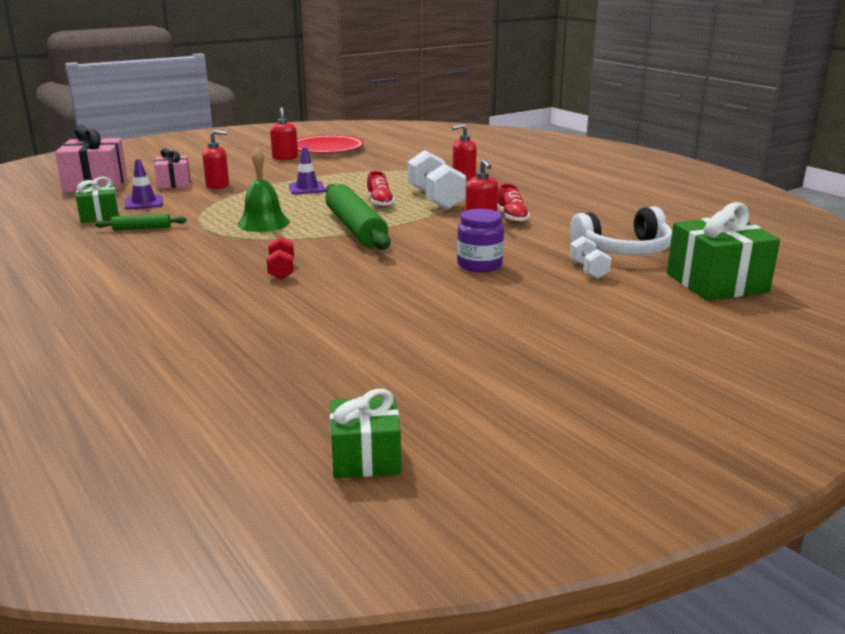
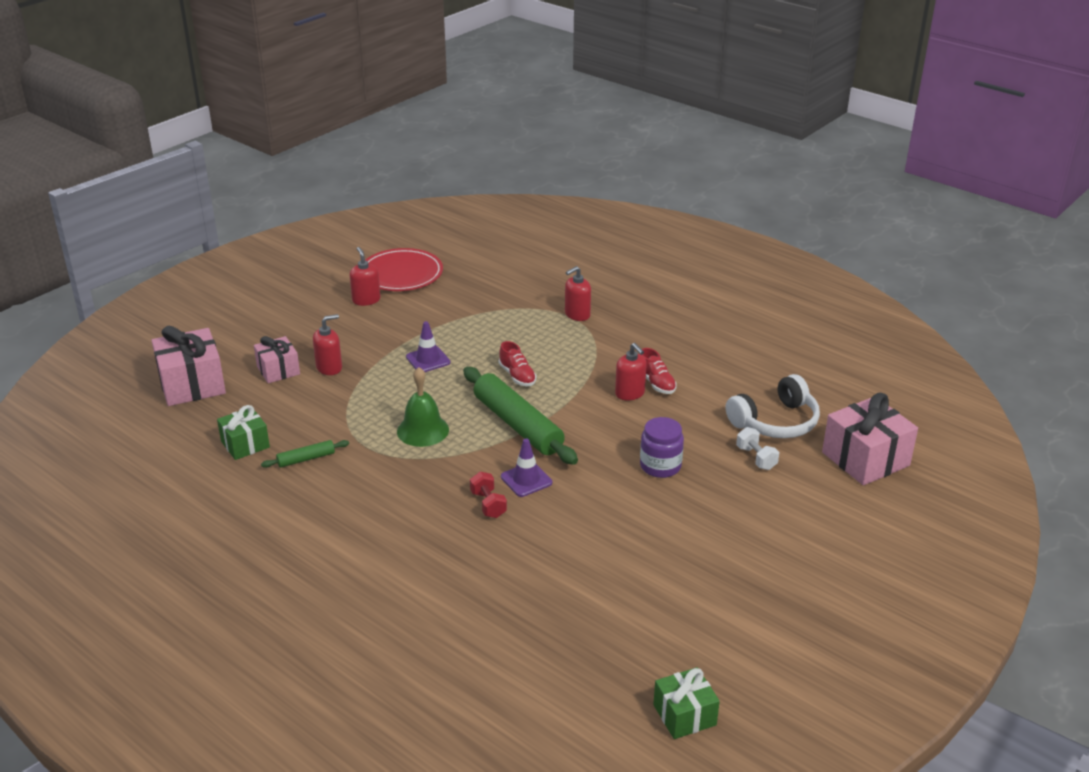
camera: 15 degrees left, 10 degrees up
(144, 203) = (273, 413): purple traffic cone -> purple traffic cone (526, 480)
(435, 199) = (569, 361): white dumbbell -> none
(716, 283) = (865, 459): green gift -> pink gift

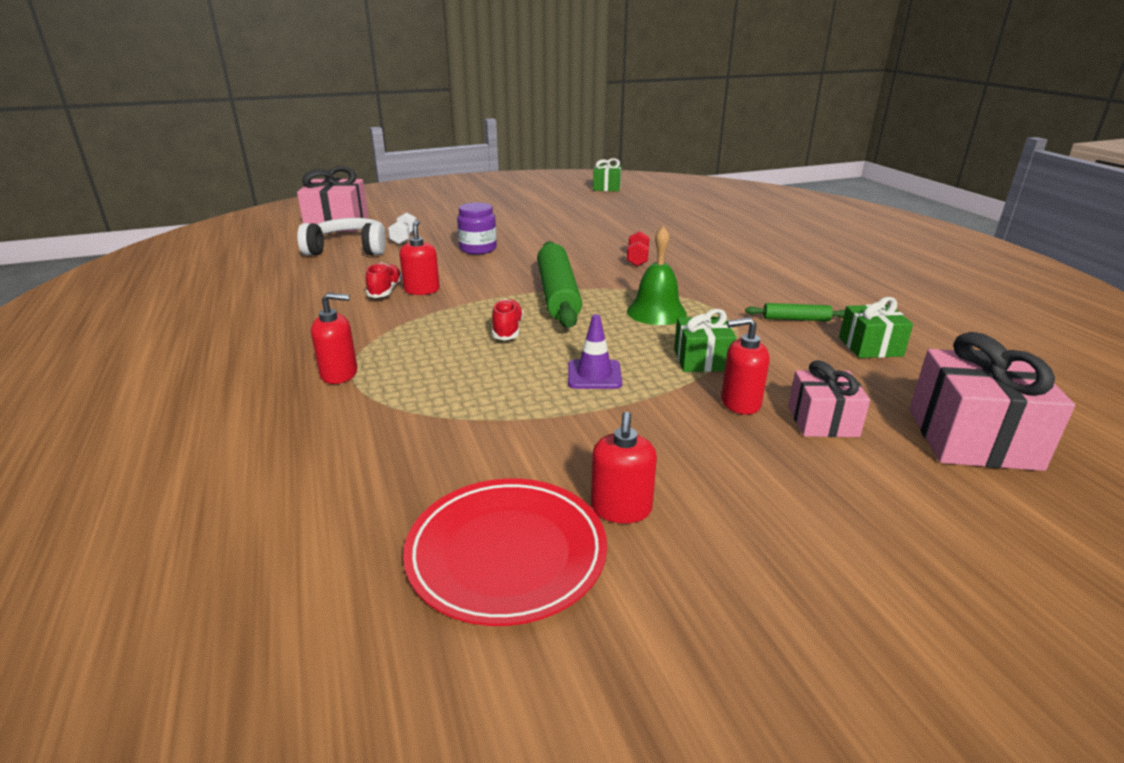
camera: 150 degrees left, 5 degrees down
(365, 393) = (702, 360): none -> green gift
(526, 480) = (592, 264): purple traffic cone -> none

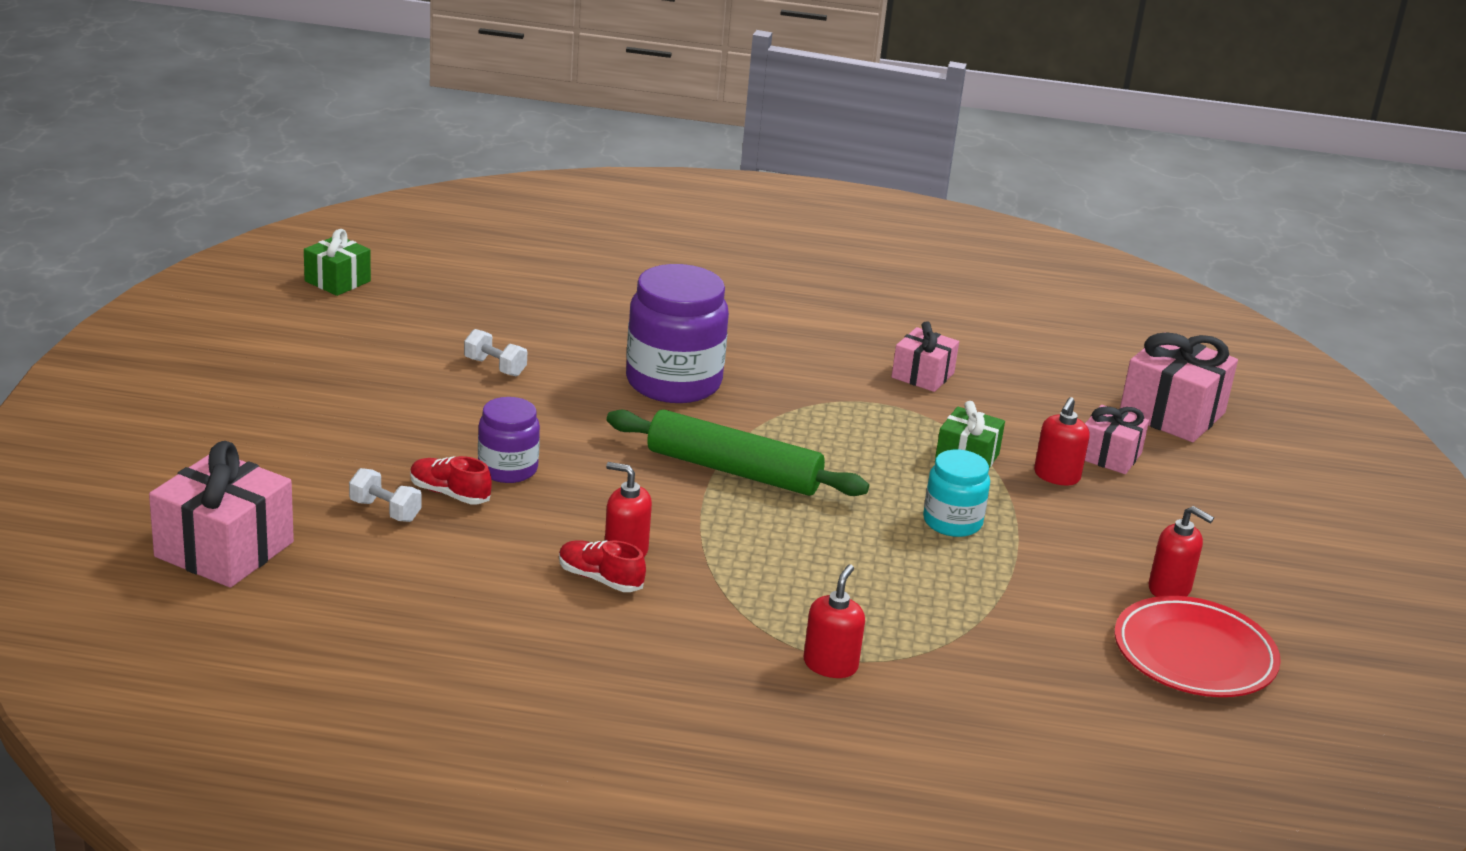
camera: 65 degrees left, 0 degrees up
(348, 249) = (382, 568): white headphones -> none
(507, 330) = (806, 533): red shoe -> red shoe (449, 494)
(579, 225) = (495, 367): none -> white dumbbell
(594, 375) = (952, 522): purple traffic cone -> turquoise jar
(637, 259) = (673, 382): red dumbbell -> purple jar
(656, 312) = (839, 435): green bell -> none
(796, 319) = (922, 375): green rolling pin -> pink gift
(870, 346) = (1006, 372): green gift -> none

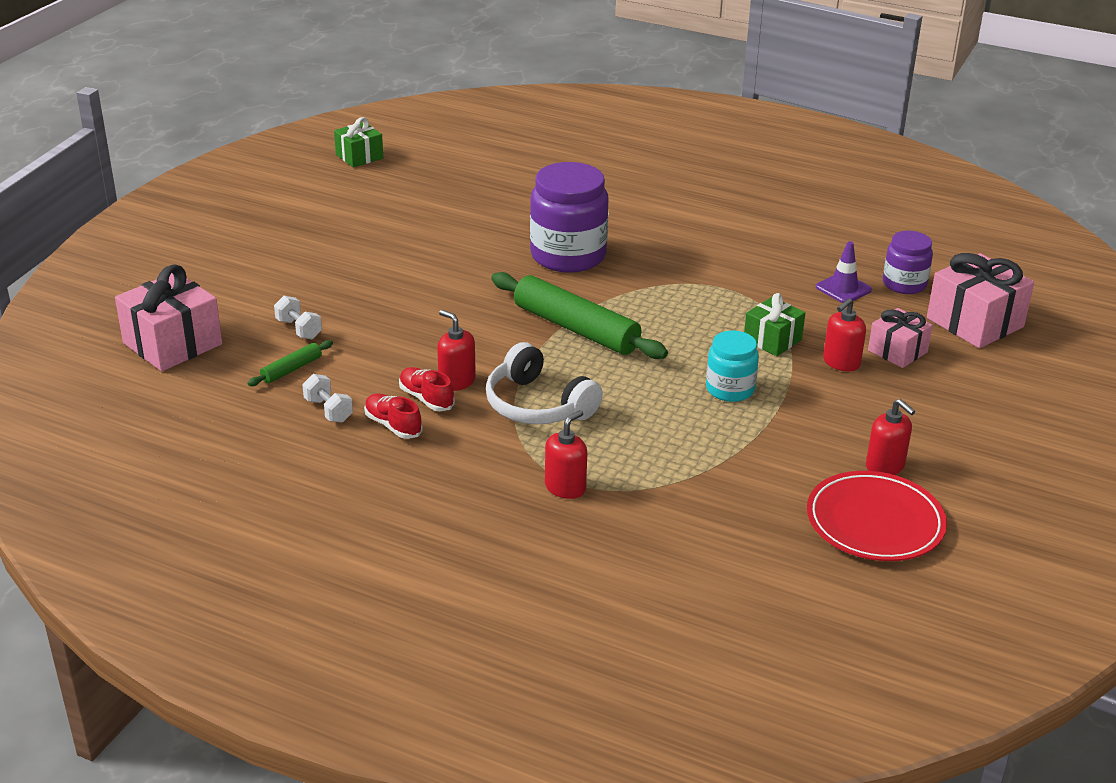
camera: 20 degrees right, 5 degrees up
(405, 563) = (291, 369): none -> green rolling pin
(449, 494) = (352, 322): red shoe -> red shoe (393, 425)
(495, 367) = (438, 231): white dumbbell -> white dumbbell (328, 410)
(507, 469) = (404, 308): purple jar -> purple jar (904, 284)
(741, 569) = (537, 405): none -> white headphones
(922, 375) = (774, 270): pink gift -> none
(1011, 390) = (843, 288): none -> purple traffic cone

